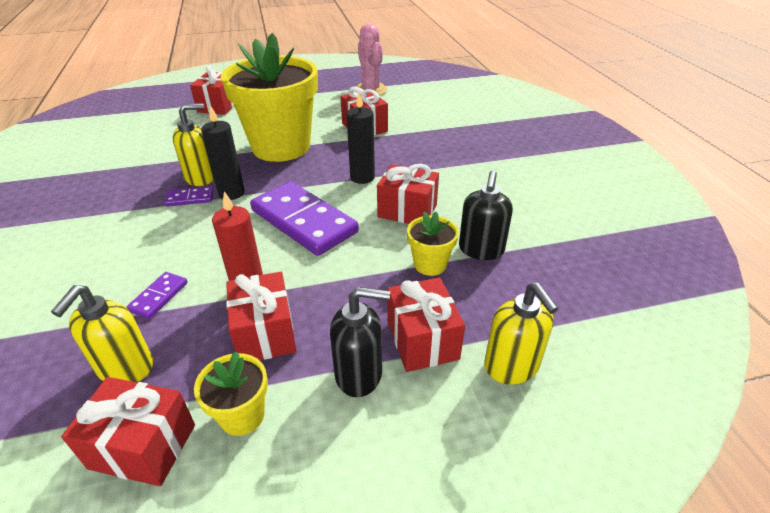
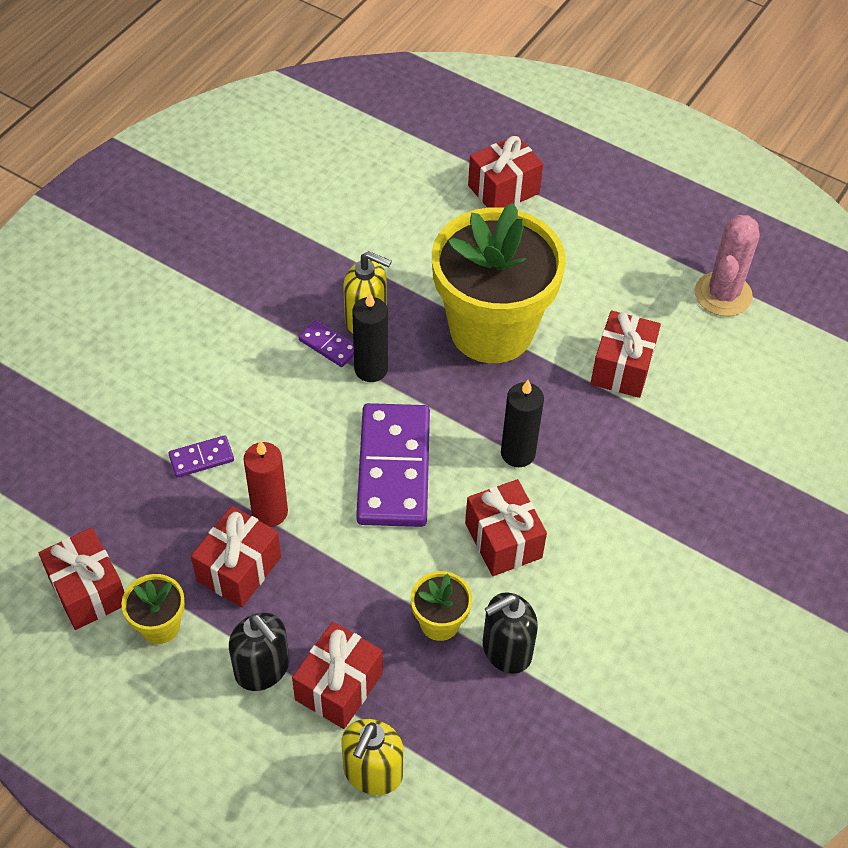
camera: 45 degrees right, 15 degrees up
(125, 368) = (126, 513): yellow soap dispenser -> none

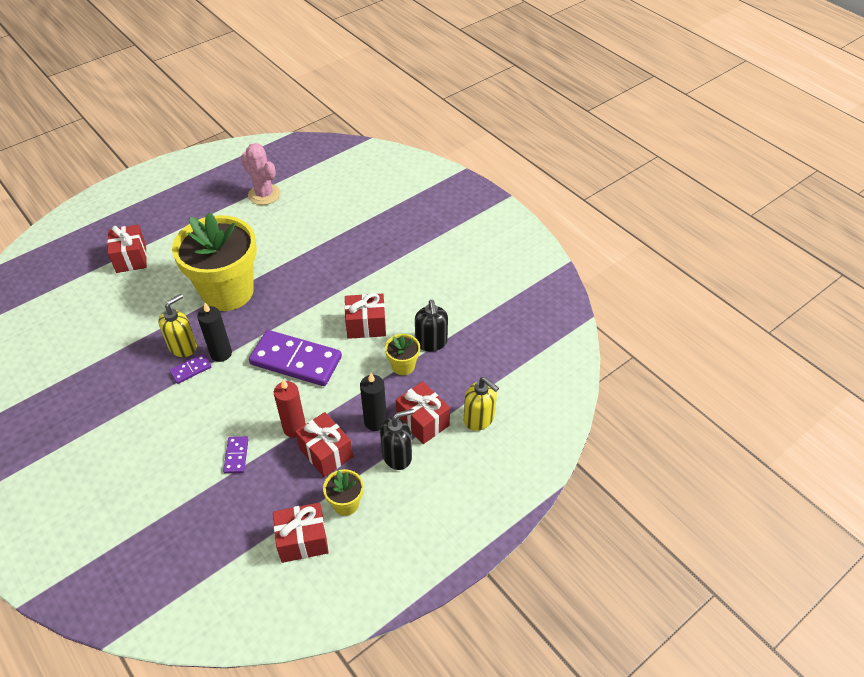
camera: 70 degrees left, 5 degrees down
(518, 453) = (315, 304): black candle -> black candle (375, 421)
(622, 368) = (286, 246): red gift -> none

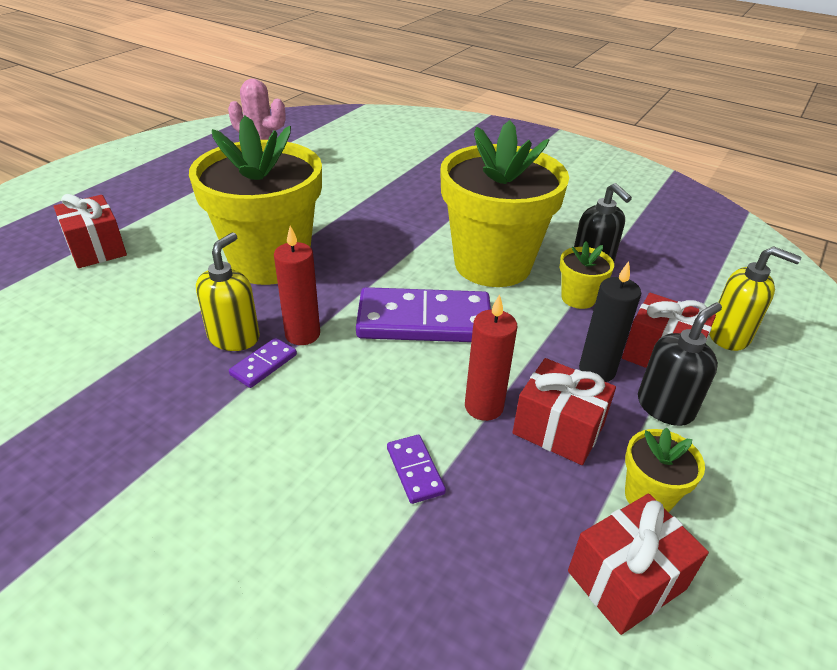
camera: 20 degrees left, 10 degrees down
(221, 353) = (302, 334): black candle -> red candle
(366, 325) = (492, 264): red gift -> yellow flower pot

